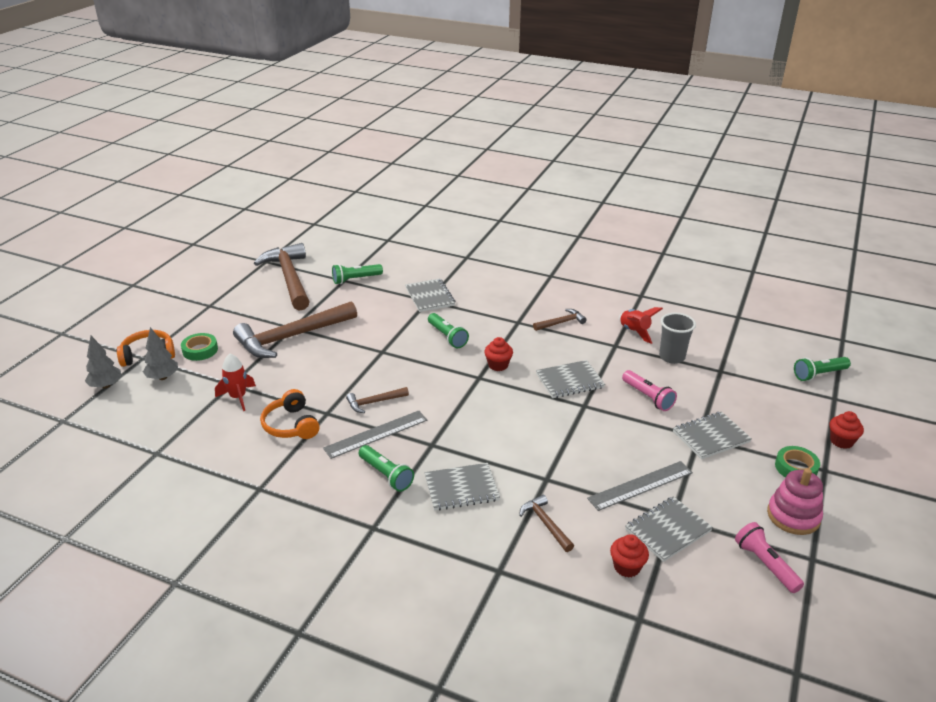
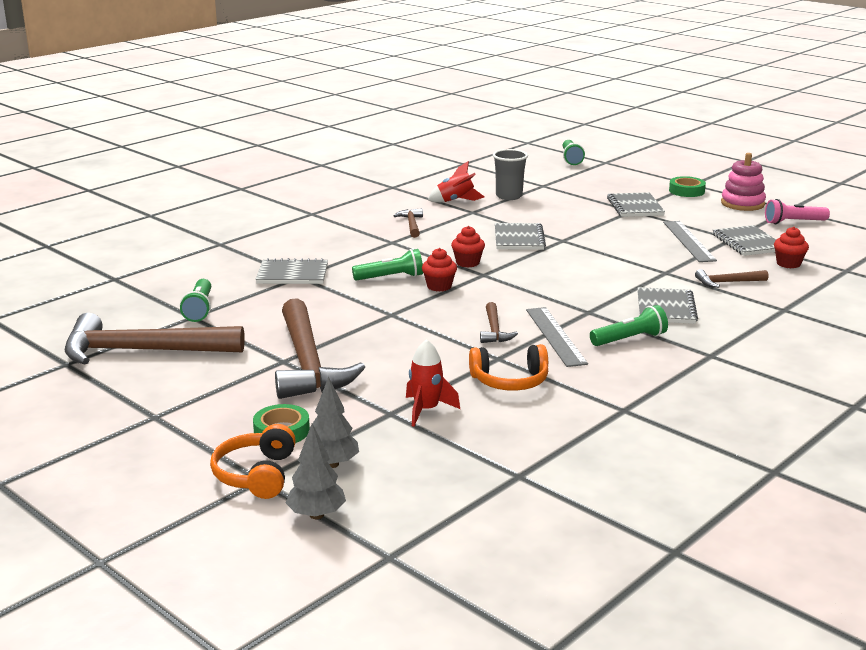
camera: 70 degrees left, 10 degrees down
(648, 397) = (565, 216): pink flashlight -> none
(841, 441) = (660, 172): red cupcake -> red cupcake (439, 286)

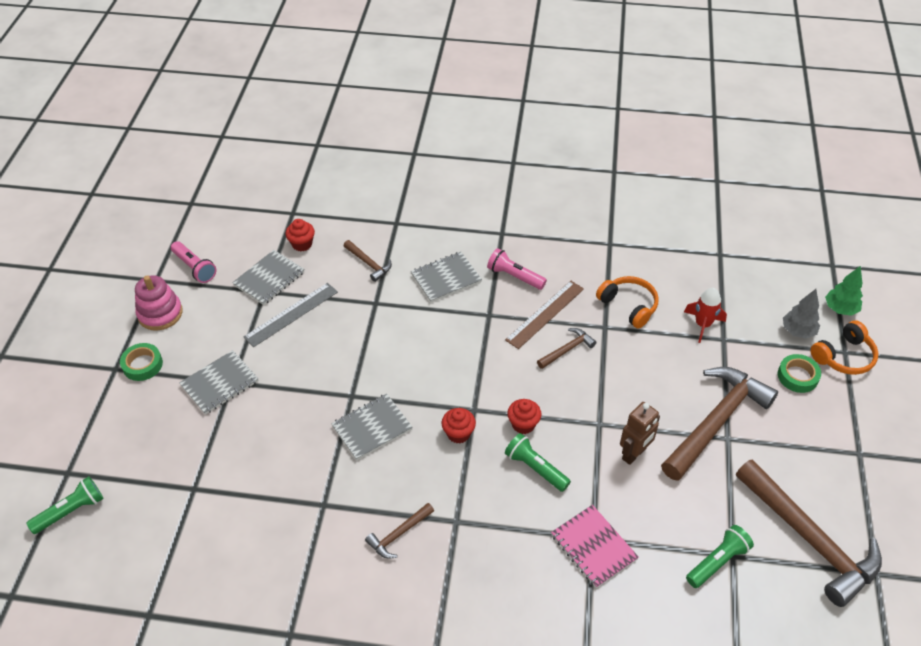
camera: 125 degrees left, 25 degrees up
(292, 274) = (593, 547): grey notebook -> pink notebook
(316, 515) = (840, 309): grey tree -> green tree
(339, 316) = (634, 454): none -> brown robot
(455, 201) = (298, 539): red rocket -> none
(509, 196) = (251, 499): grey cup -> none
(555, 336) = (545, 314): grey ruler -> brown ruler
(629, 339) = (514, 276): green flashlight -> pink flashlight

